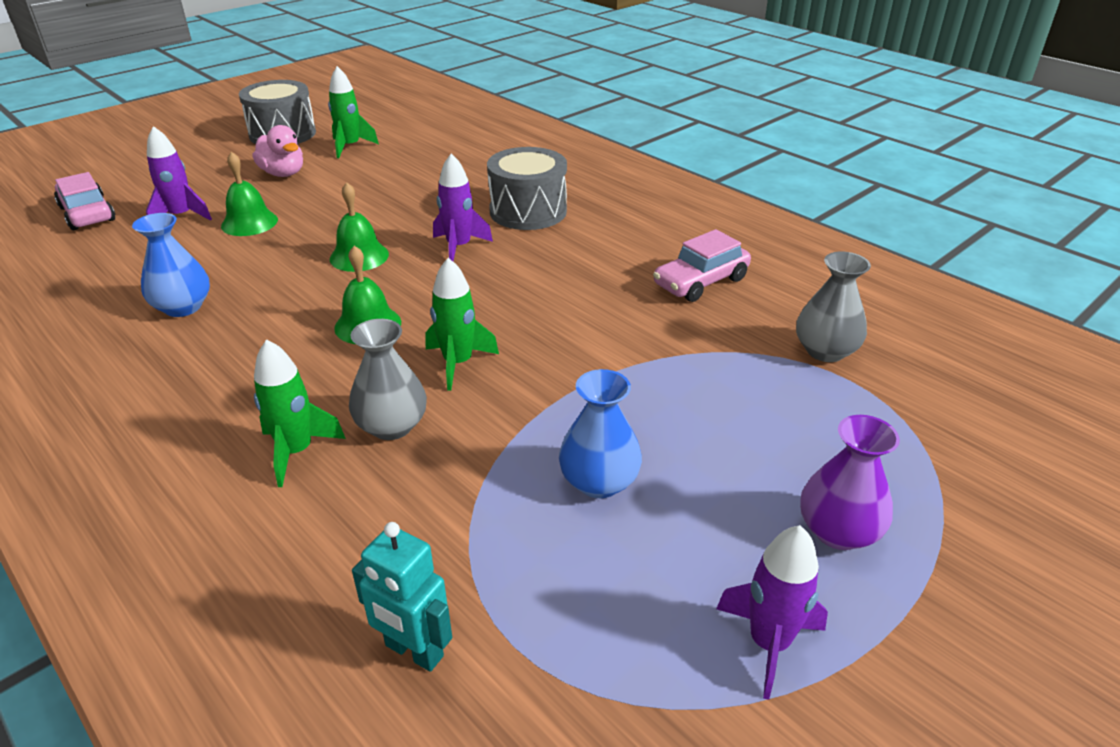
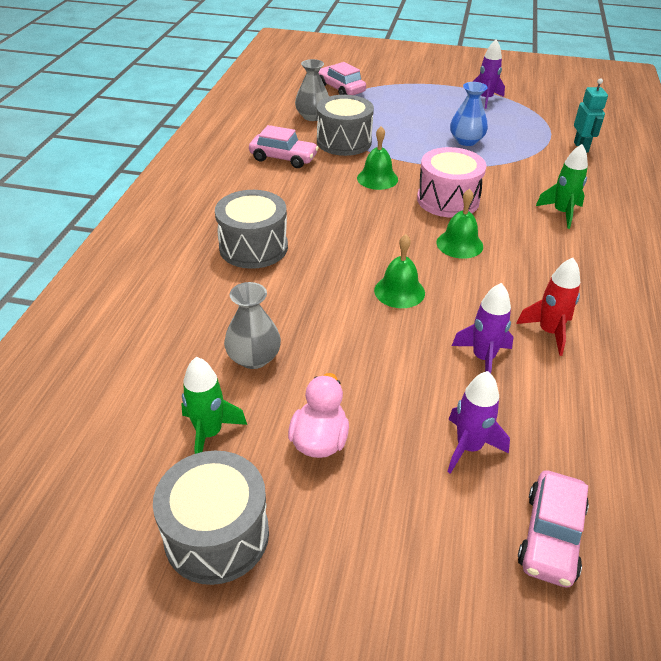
camera: 125 degrees left, 5 degrees up
(183, 307) = (549, 332): blue vase -> red rocket
(249, 222) = (425, 387): green bell -> green bell (377, 178)
(392, 426) = (511, 197): grey vase -> grey vase (254, 358)
(458, 363) = (448, 200): green rocket -> pink drum
(459, 247) = (338, 254): purple rocket -> purple rocket (483, 358)
(709, 346) = (344, 142): none -> grey drum
(838, 531) = (424, 97): purple vase -> none
(941, 428) = (340, 89): none -> pink car

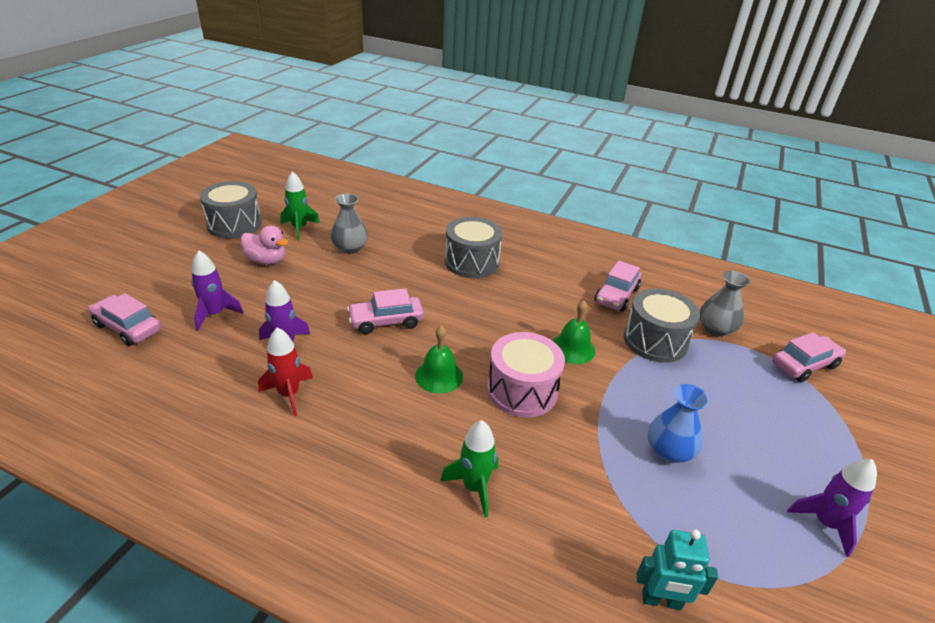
camera: 100 degrees right, 5 degrees down
(399, 291) = (386, 321): green bell -> pink car

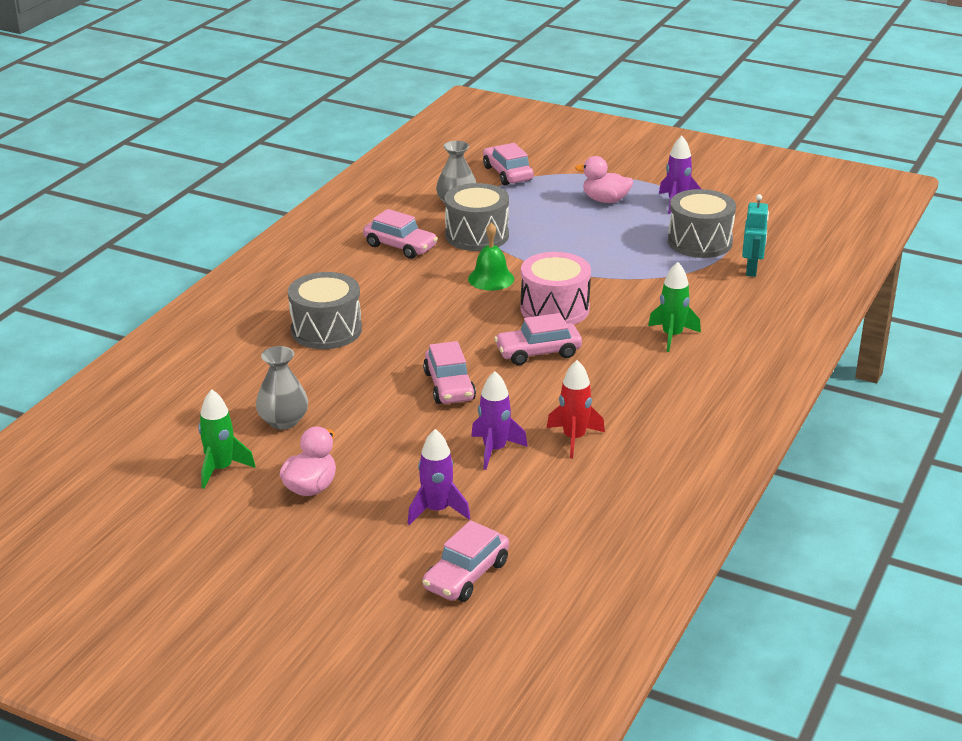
camera: 85 degrees left, 5 degrees down
(234, 224) = (199, 533): grey drum -> grey drum (700, 242)
(439, 376) = (538, 352): green bell -> pink car
(669, 451) = (619, 249): blue vase -> none
(788, 445) = (605, 200): none -> pink duck

